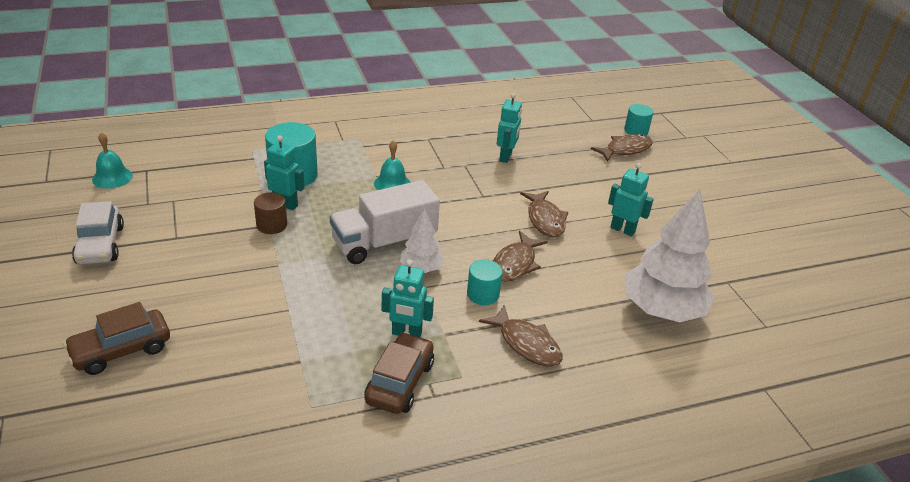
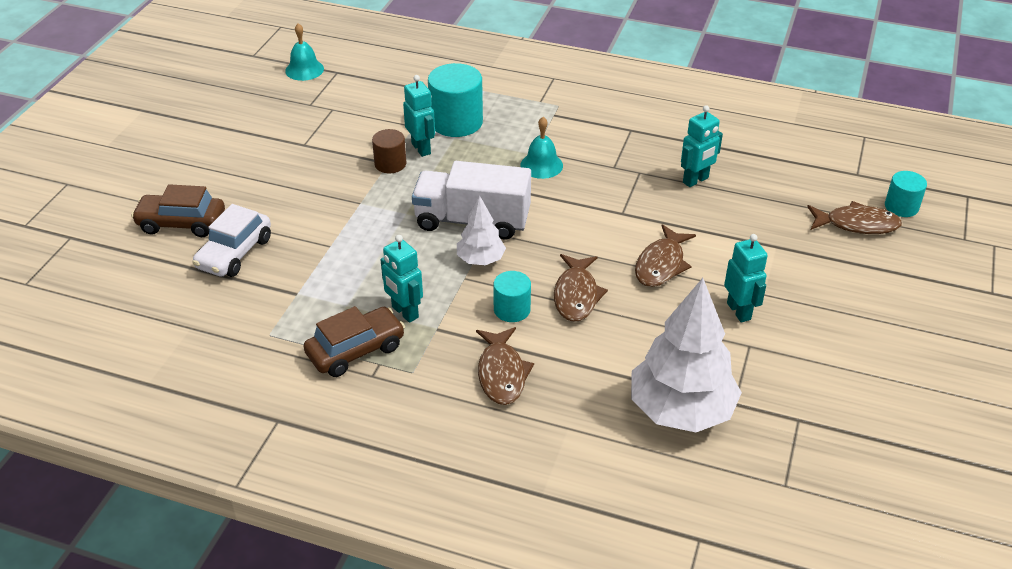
camera: 40 degrees right, 5 degrees up
(100, 245) = (243, 128): white car -> white car (234, 253)
(515, 264) = (576, 295): brown fish -> brown fish turned 60 degrees counterclockwise

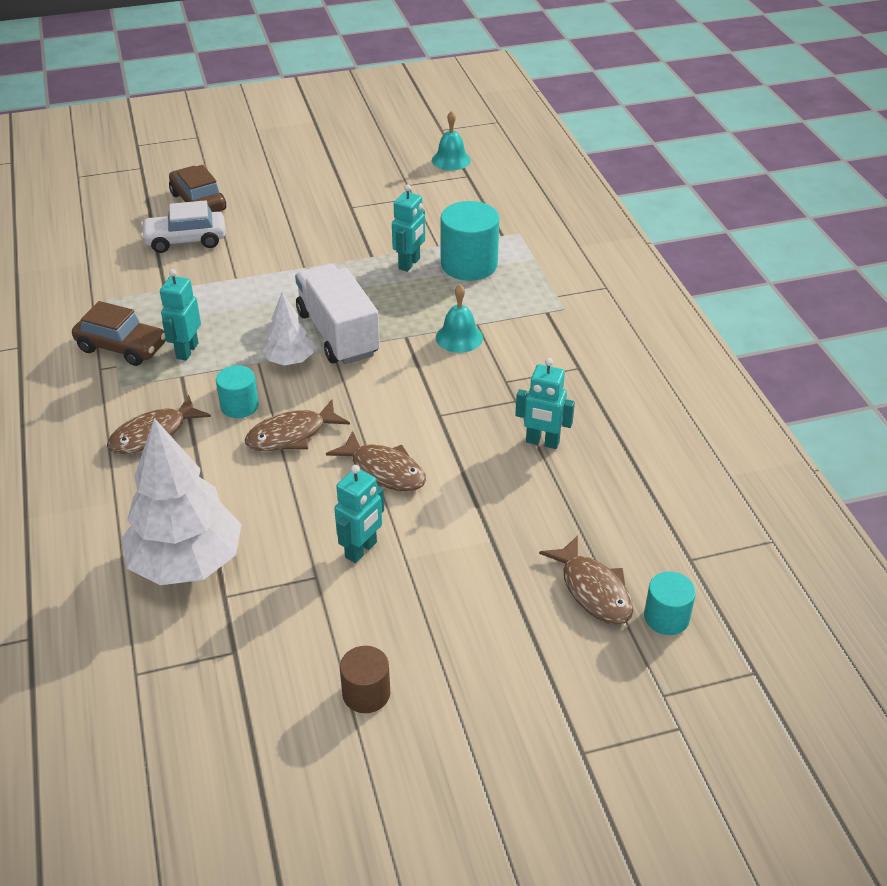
camera: 55 degrees right, 0 degrees up
(390, 164) = (371, 258): brown cylinder -> brown cylinder (366, 693)
(661, 264) = (384, 470): brown fish -> brown fish turned 135 degrees counterclockwise

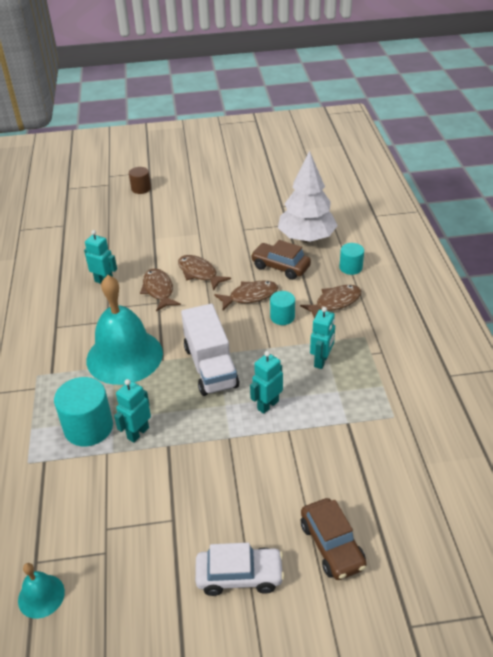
camera: 170 degrees left, 0 degrees up
(122, 347) = (370, 368): brown car -> brown car (280, 267)
(185, 240) = (338, 484): white car -> white car (239, 576)
(289, 361) = (247, 347): white tree -> none
(361, 550) = (219, 238): turquoise robot -> turquoise robot (267, 405)
(366, 693) = (227, 191): brown cylinder -> brown cylinder (141, 188)
(459, 337) = (124, 356): turquoise bell -> turquoise bell, size x2.21
(593, 590) = (116, 216): brown fish -> brown fish (158, 290)
(666, 617) = (90, 206): turquoise cylinder -> turquoise cylinder (350, 267)

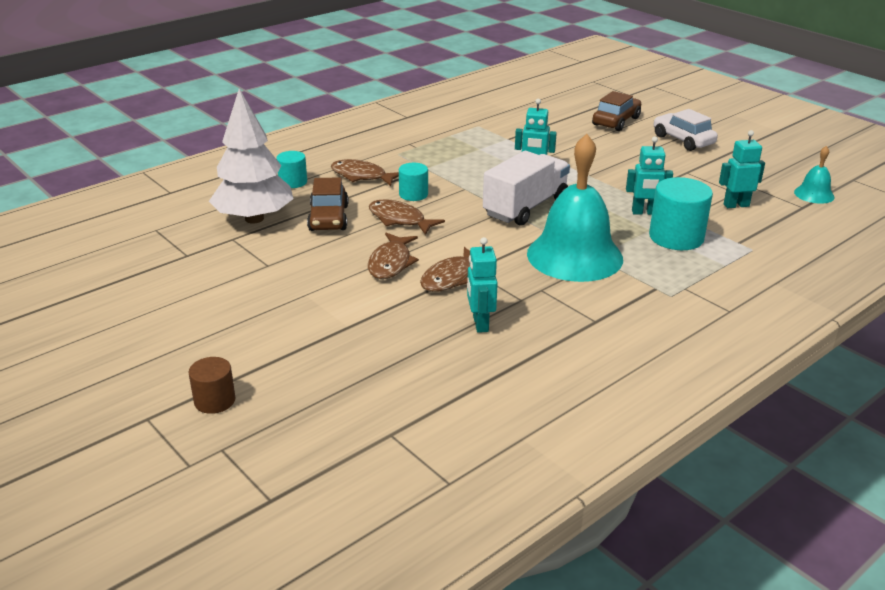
camera: 125 degrees left, 10 degrees down
(321, 361) = (452, 163): turquoise robot -> turquoise robot (736, 205)

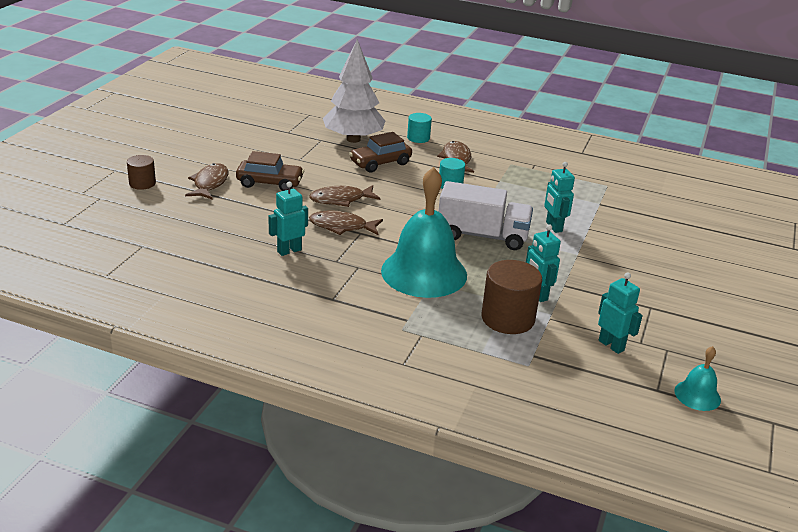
camera: 60 degrees right, 0 degrees up
(399, 220) = (405, 189): brown fish -> brown fish (210, 183)
(616, 121) = (714, 250): brown car -> brown car (270, 183)
(676, 237) = (508, 318): turquoise cylinder -> brown cylinder
(683, 140) = (723, 295): white car -> none

